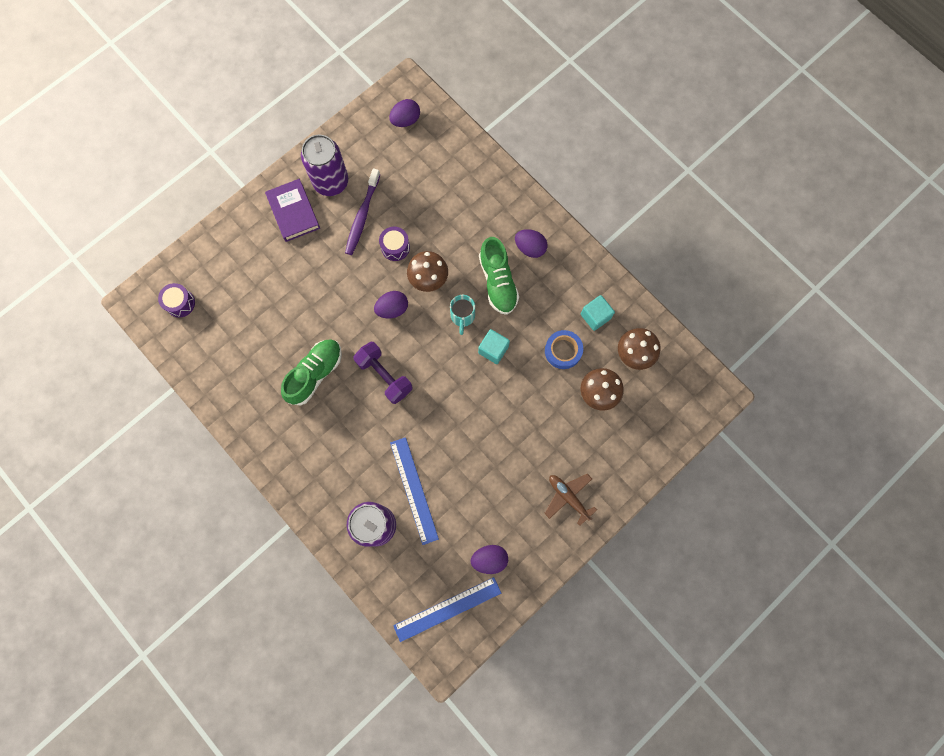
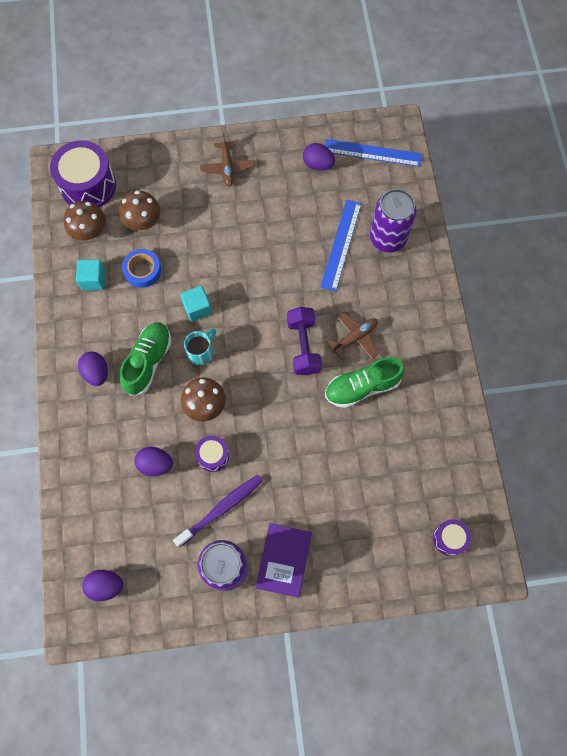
camera: 145 degrees left, 5 degrees down
(347, 412) = (355, 338): none -> brown plane
(392, 309) = (256, 399): purple egg -> purple egg (155, 464)
(672, 394) = (88, 185): none -> purple drum

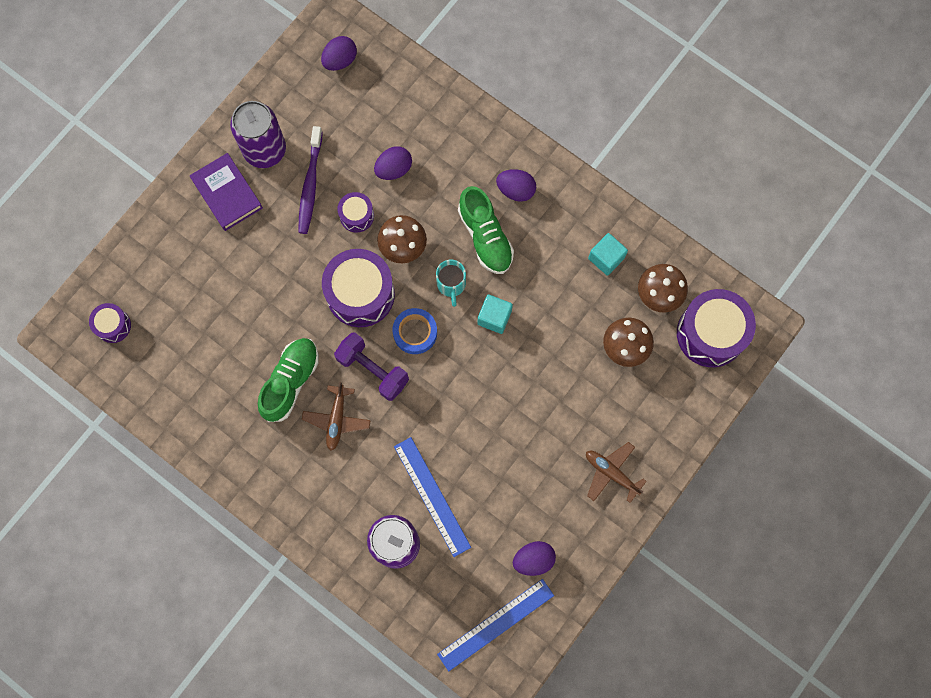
camera: 135 degrees right, 5 degrees up
(142, 270) = (575, 305): blue tape -> blue tape (415, 332)
(263, 401) = (360, 294): none -> purple drum

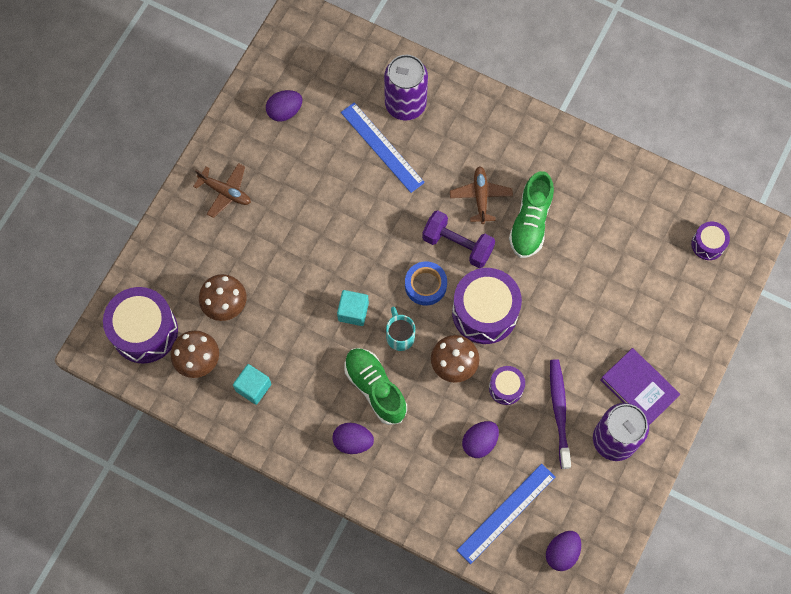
camera: 170 degrees right, 5 degrees down
(496, 624) = (309, 57): blue ruler -> blue ruler (506, 513)

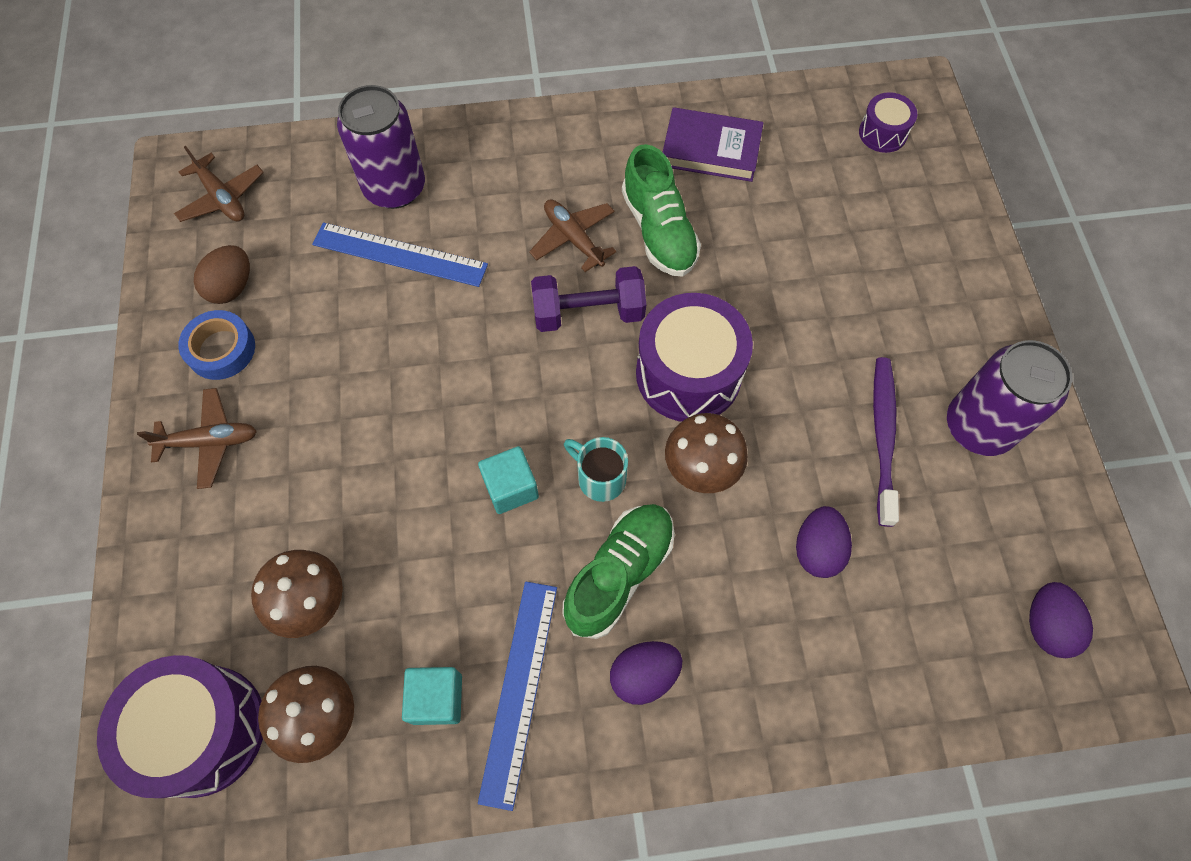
camera: 35 degrees left, 5 degrees down
(285, 111) = (232, 287): purple egg -> brown egg
(311, 53) = (222, 198): none -> brown plane
(375, 388) = (619, 574): green shoe -> green shoe turned 105 degrees clockwise
(425, 285) = (584, 389): blue tape -> blue tape (221, 349)
(506, 388) = (792, 452): purple drum -> none
(506, 513) = (931, 624): blue ruler -> blue ruler (519, 690)
(559, 411) = (883, 437): purple toothbrush -> purple toothbrush turned 45 degrees clockwise
(639, 388) = (951, 343): purple book -> purple book (711, 149)

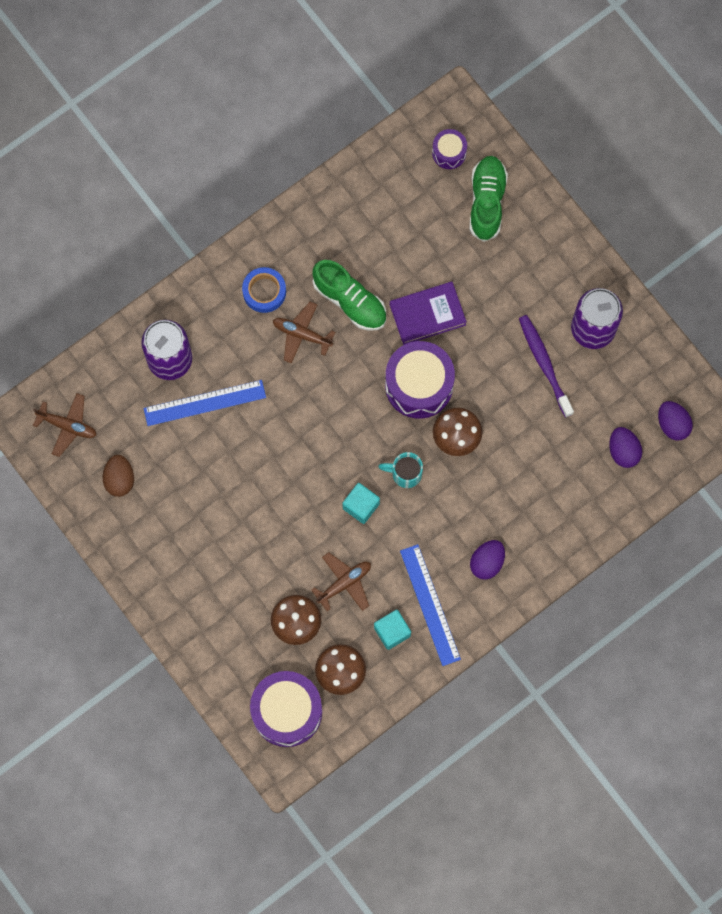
camera: 30 degrees left, 10 degrees up
(209, 441) = (178, 574): brown plane -> brown plane (344, 583)
(221, 349) = (143, 519): blue tape -> blue tape (264, 291)
(588, 313) = (340, 378): purple dumbbell -> none
(619, 574) = (445, 519): green shoe -> green shoe (487, 202)
(711, 149) = (349, 224): purple book -> purple book (427, 314)
(817, 549) = (540, 448): purple egg -> purple egg (623, 451)

